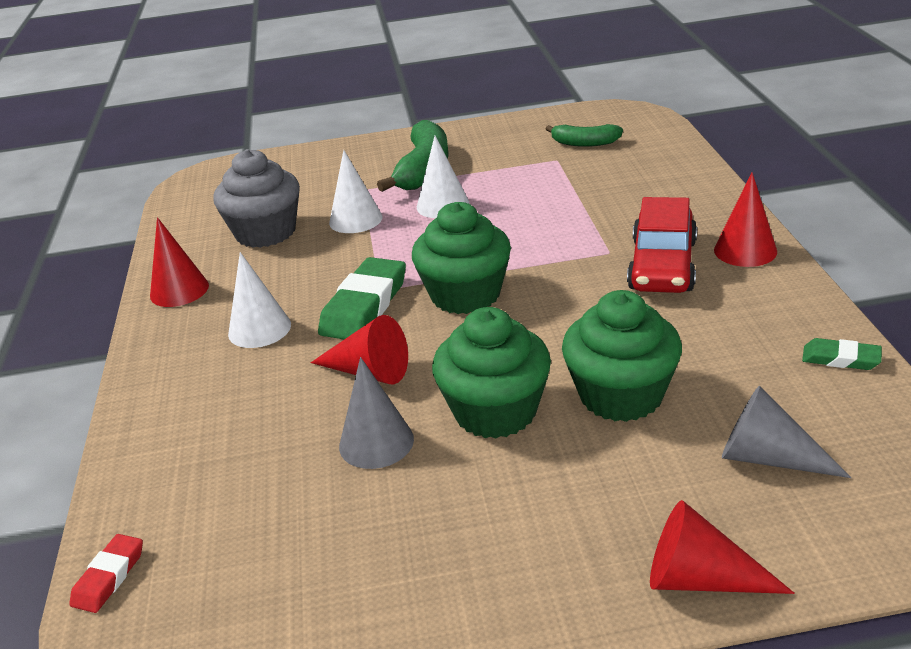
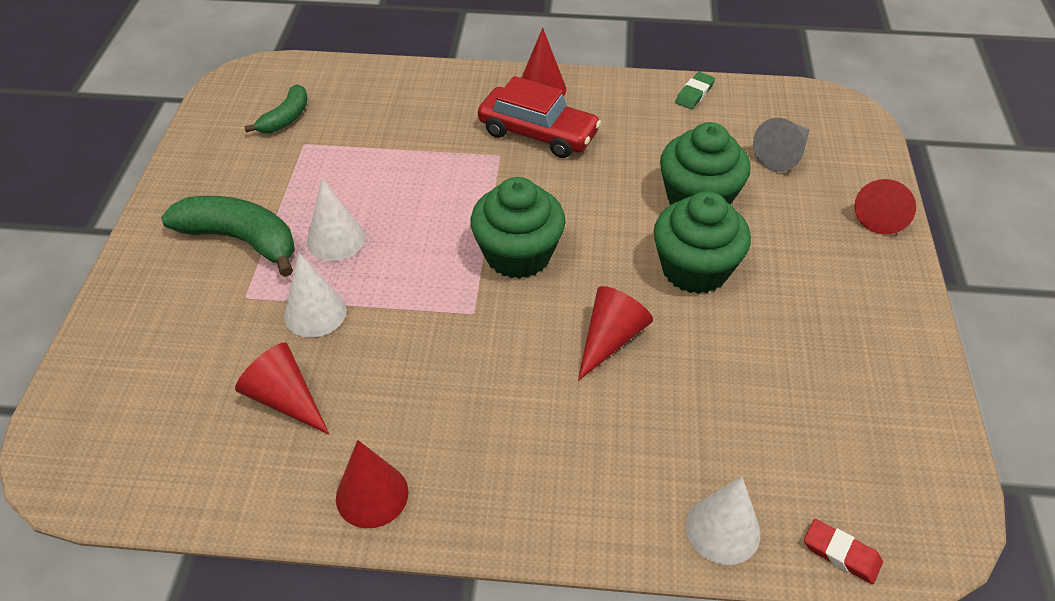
camera: 80 degrees left, 15 degrees up
(259, 329) = (498, 418): white cone -> white cone (723, 529)
(266, 232) = (285, 398): grey cupcake -> red cone
(364, 306) = (498, 328): green eraser -> none
(376, 442) = (711, 348): grey cone -> none

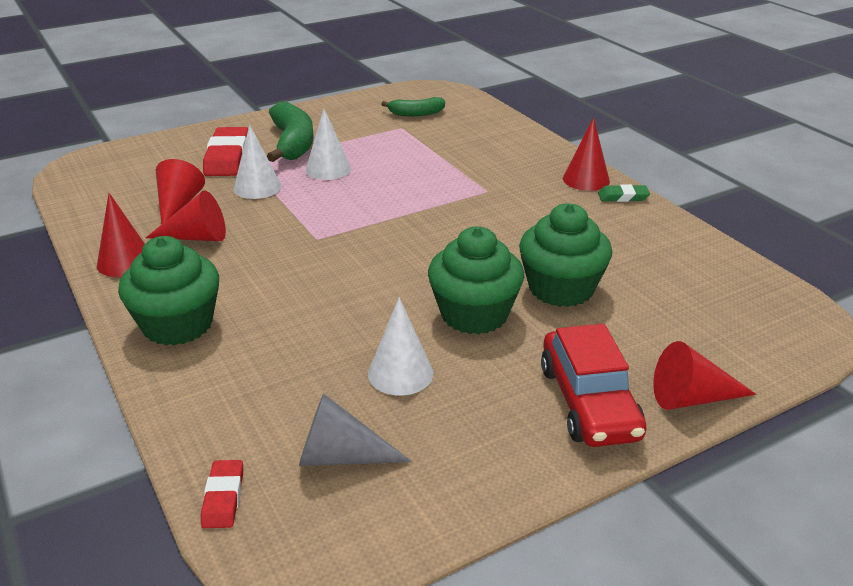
camera: 55 degrees right, 15 degrees down
(210, 309) = (227, 157): none -> red eraser
(518, 254) = (393, 234): green cupcake -> green cupcake (178, 325)
(538, 133) = (533, 196): red car -> red car (589, 402)
(610, 339) = (350, 301): red cone -> red cone (196, 237)
(694, 93) = (694, 243): green eraser -> green eraser (623, 197)
(723, 529) = (202, 420): white cone -> white cone (400, 373)
(783, 154) = (687, 313): grey cone -> grey cone (341, 456)

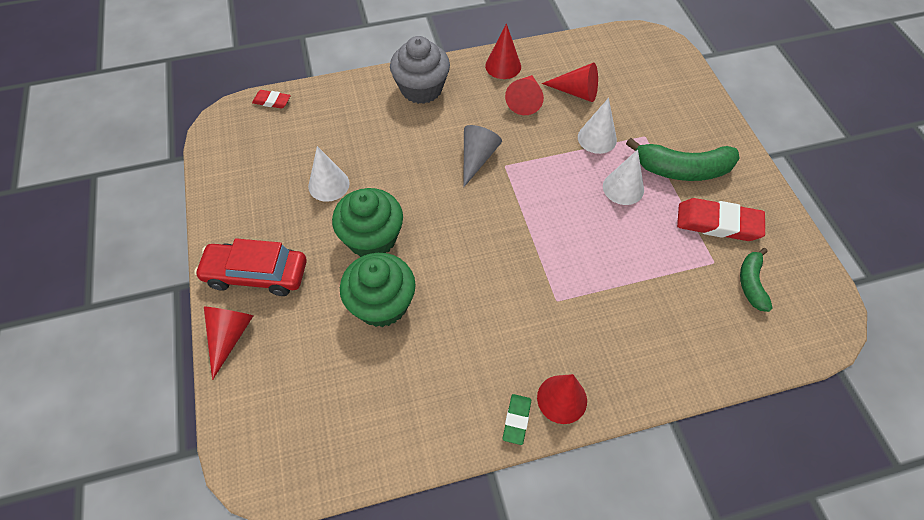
camera: 105 degrees right, 25 degrees up
(178, 325) = (421, 89): green cupcake -> grey cupcake
(227, 157) = (657, 123): red eraser -> red eraser (718, 223)
(341, 456) = (275, 147): grey cone -> grey cone (477, 158)

